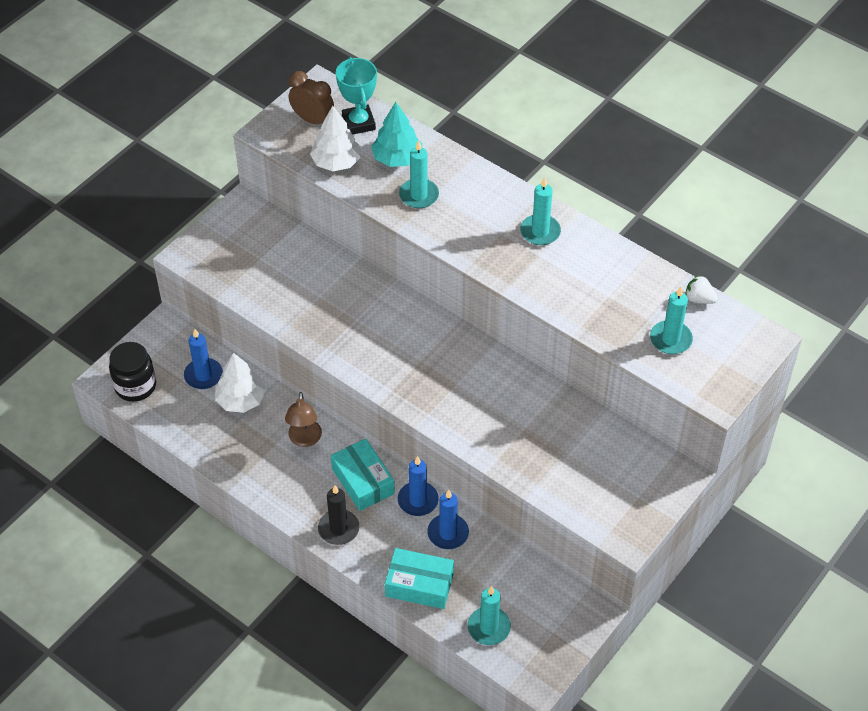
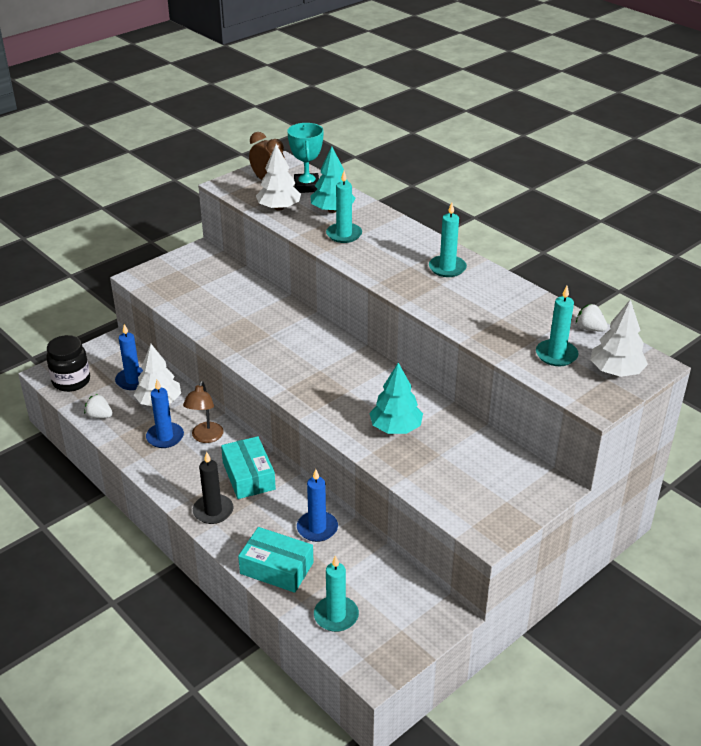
camera: 10 degrees right, 15 degrees down
(182, 428) = (99, 416): none -> white strawberry
(418, 500) = (296, 498): blue candle -> blue candle (165, 437)
(515, 425) = (396, 428): none -> turquoise tree
(731, 353) = (616, 371): none -> white tree

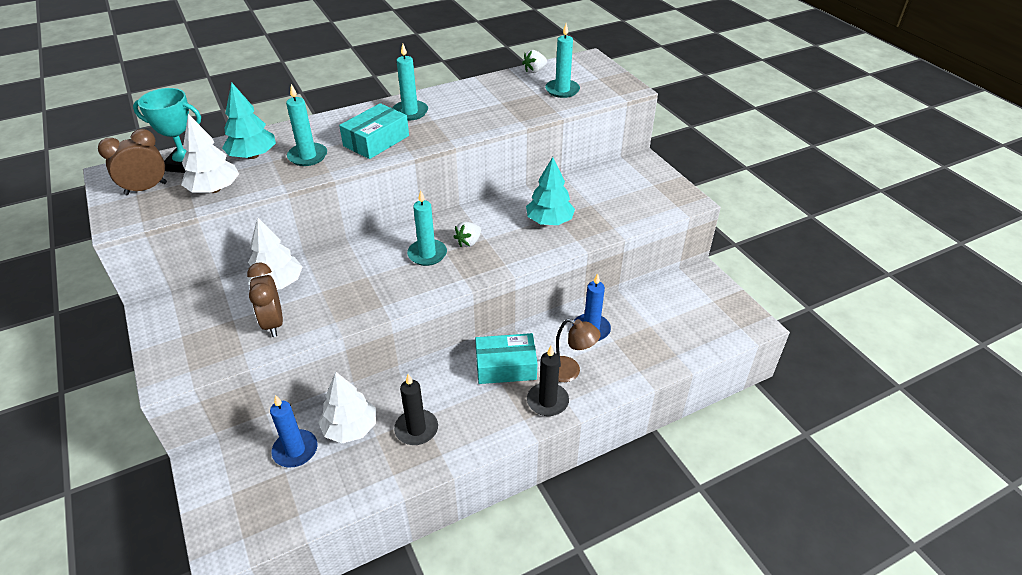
camera: 75 degrees left, 5 degrees up
(71, 381) = (257, 521): black jar -> none
(99, 416) = (346, 492): white strawberry -> white strawberry (468, 242)
(165, 437) = (416, 429): blue candle -> black candle
(201, 304) = (273, 323): none -> brown clock
(205, 437) = (433, 393): brown lamp -> brown lamp (570, 372)
(276, 568) = (634, 365): turquoise box -> turquoise box (376, 141)
(336, 616) = (695, 335): turquoise candle -> turquoise candle (427, 254)
(616, 371) = (591, 73): white tree -> white tree (278, 283)

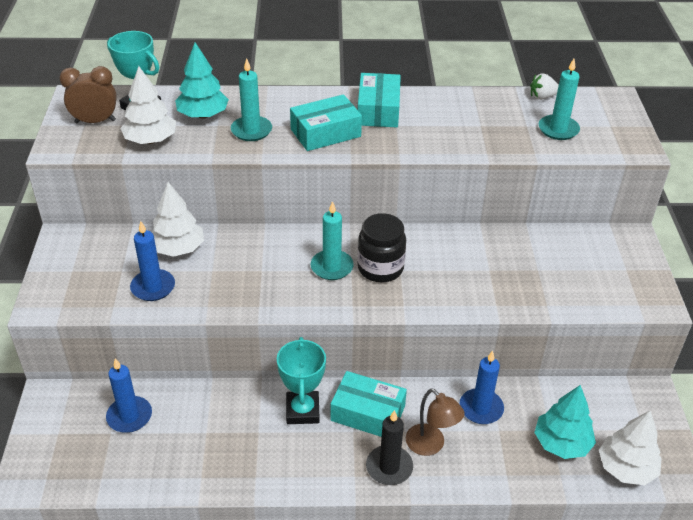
camera: 25 degrees right, 0 degrees up
(273, 323) = (153, 287): brown clock -> blue candle
(350, 428) = (187, 415): white tree -> white tree (626, 468)
(410, 112) = (378, 110): turquoise candle -> turquoise box
(416, 429) = (246, 442): black candle -> none
(450, 385) = (302, 411): none -> turquoise trophy
(468, 242) = (380, 268): white strawberry -> black jar
(549, 221) = (480, 273): turquoise tree -> turquoise tree (562, 443)

